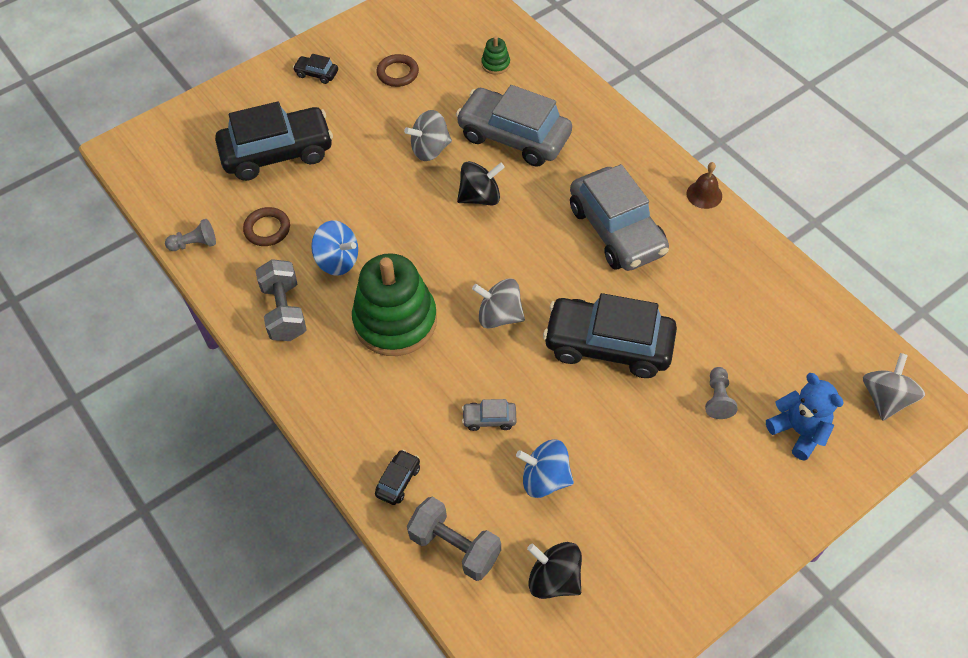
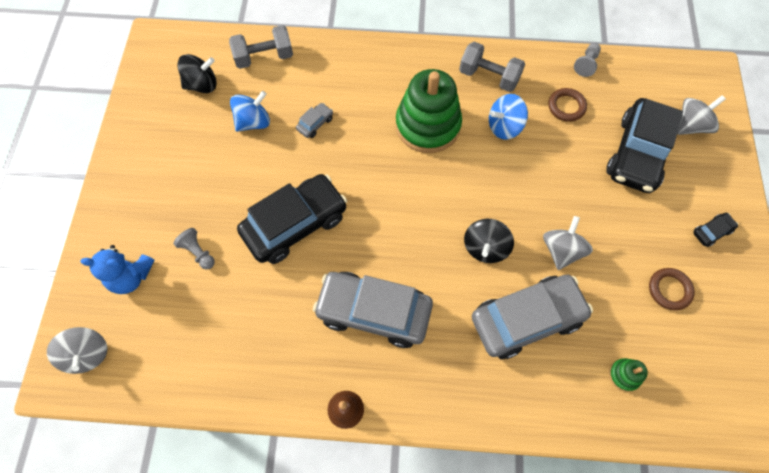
camera: 130 degrees right, 10 degrees up
(398, 481) = (324, 58): black car -> none
(499, 316) = (377, 182): grey spinning top -> grey spinning top (691, 125)

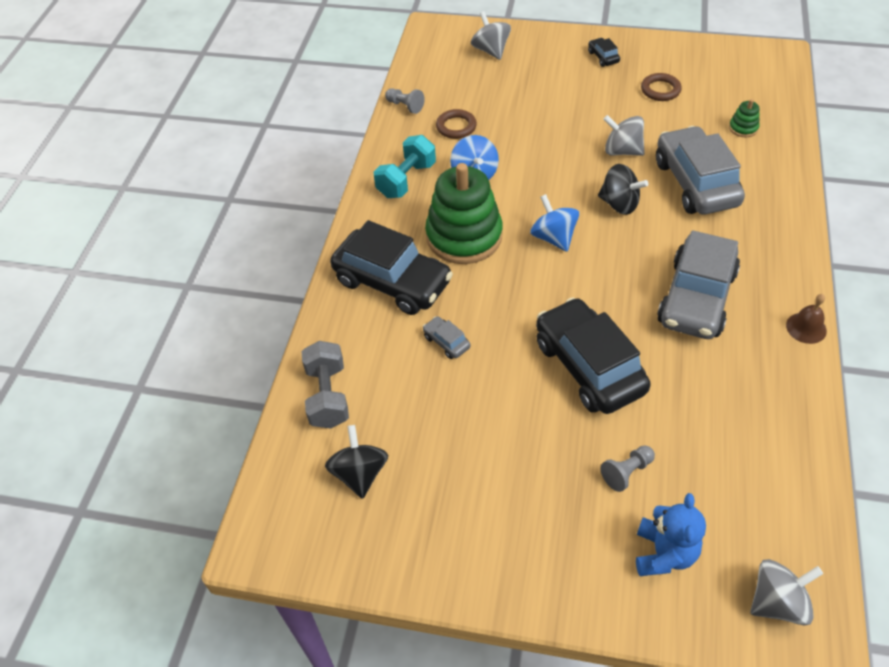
camera: 80 degrees left, 15 degrees down
(253, 122) = (434, 409): blue spinning top -> blue spinning top (553, 237)
(489, 77) = (406, 180): grey dumbbell -> turquoise dumbbell
(637, 153) = (518, 88): black car -> black car (392, 282)

